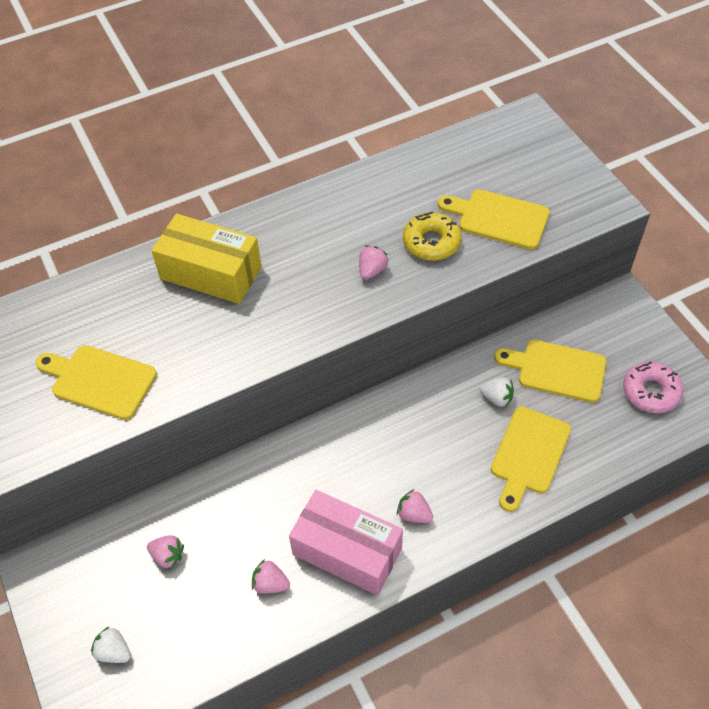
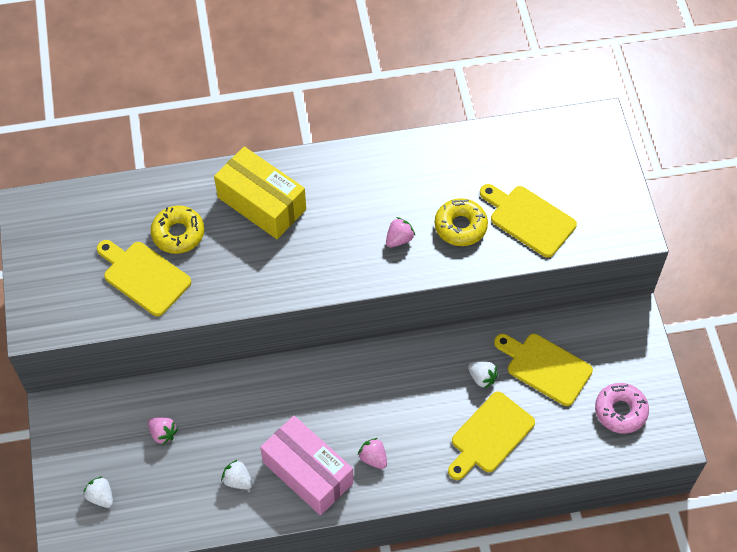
camera: 15 degrees right, 5 degrees up
(126, 326) = (178, 233): none -> yellow donut
(270, 584) = (237, 480): pink strawberry -> white strawberry

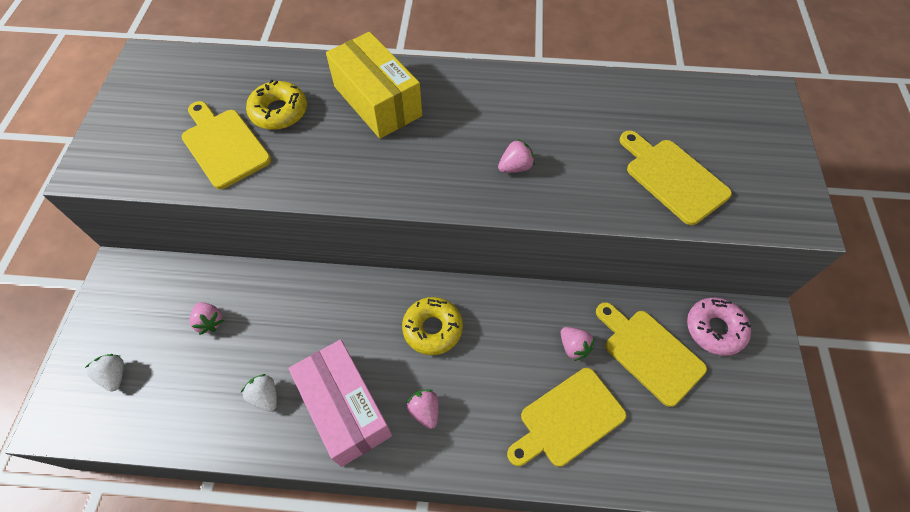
camera: 15 degrees right, 0 degrees up
(460, 226) = (589, 168): yellow donut -> yellow donut (432, 329)
(482, 378) = (573, 347): white strawberry -> pink strawberry
(620, 411) = (734, 430): pink donut -> pink donut (714, 329)

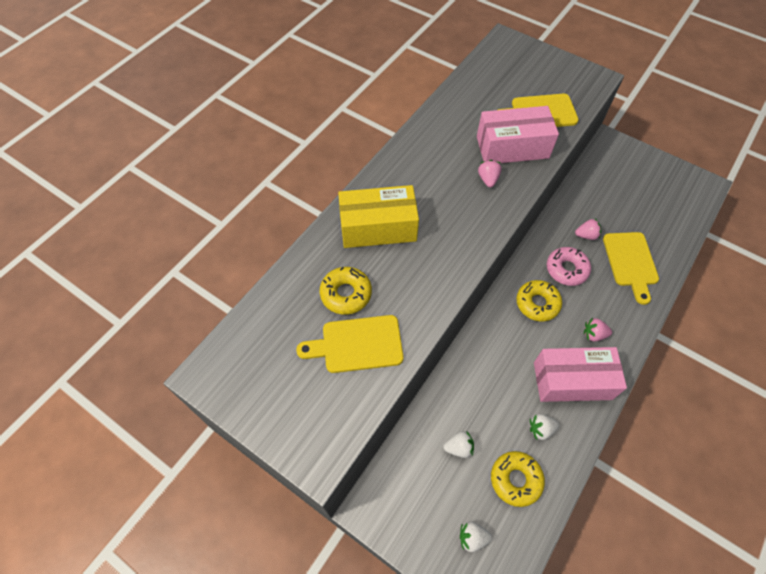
camera: 60 degrees left, 0 degrees up
(193, 393) = (515, 479): none -> yellow donut
(210, 321) = (459, 447): pink strawberry -> white strawberry
(587, 171) = (512, 147): none -> pink box
(649, 353) = (607, 202): yellow cutting board -> none
(714, 329) = (606, 165): pink donut -> pink donut (566, 269)

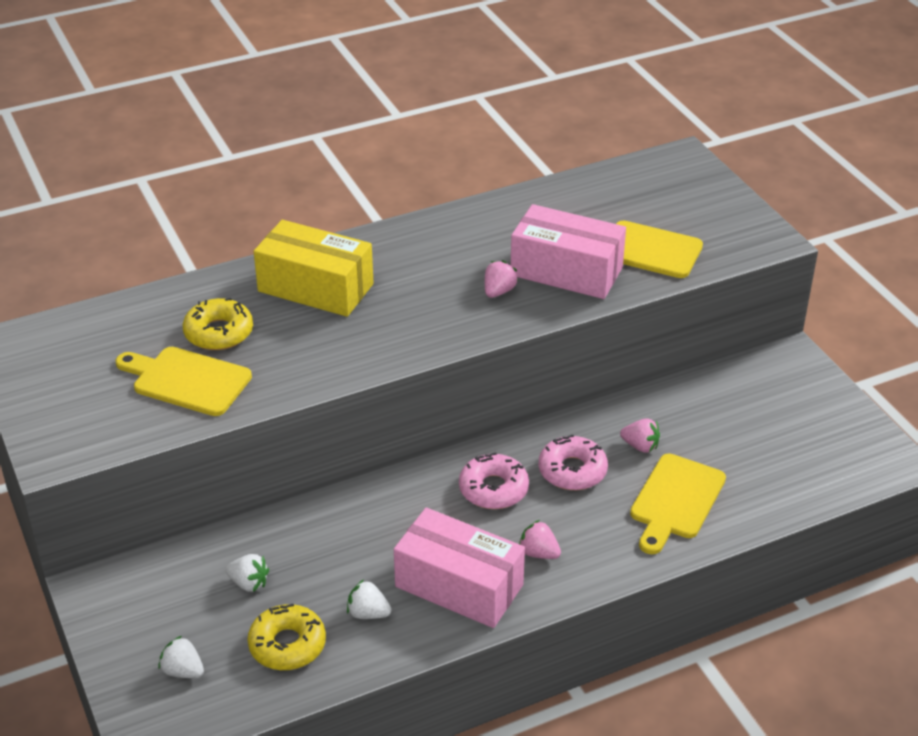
camera: 30 degrees right, 20 degrees down
(537, 303) = (493, 489): yellow donut -> pink donut

